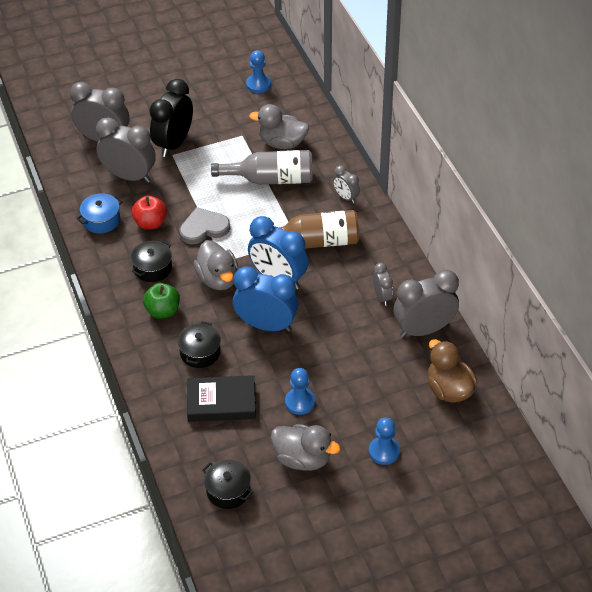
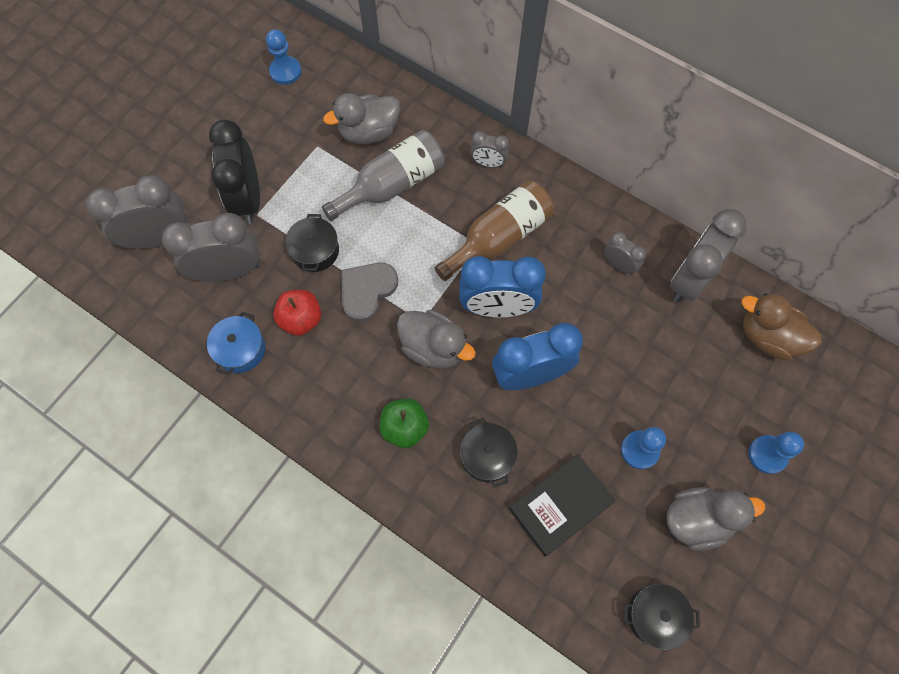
camera: 35 degrees left, 20 degrees up
(153, 268) = (350, 378): black pot -> black pot (315, 251)

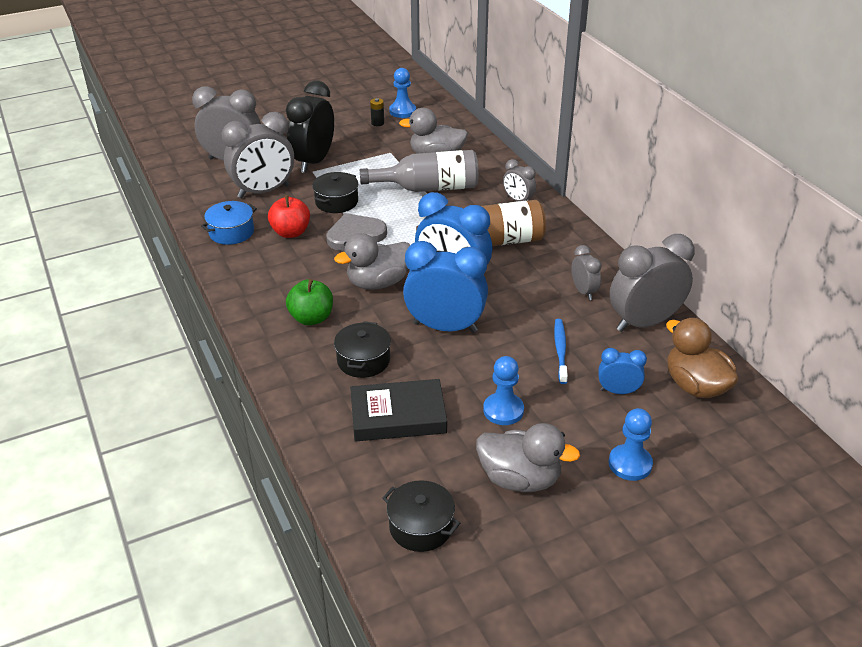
camera: 30 degrees right, 30 degrees down
(228, 271) = (263, 191): grey clock -> grey clock turned 135 degrees clockwise
(272, 103) = (377, 123): none -> black battery
(433, 347) = (378, 283): grey duck -> grey duck turned 90 degrees clockwise
(642, 351) = (560, 350): none -> blue toothbrush
(714, 376) = (618, 391): none -> blue clock

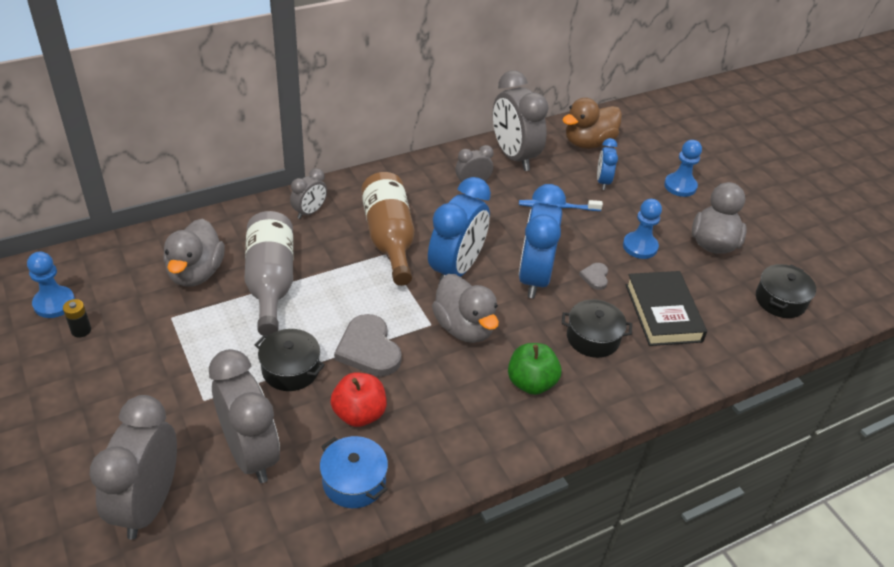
camera: 95 degrees left, 5 degrees up
(314, 162) = (177, 399): black clock -> none
(449, 370) = (595, 277): none -> grey heart

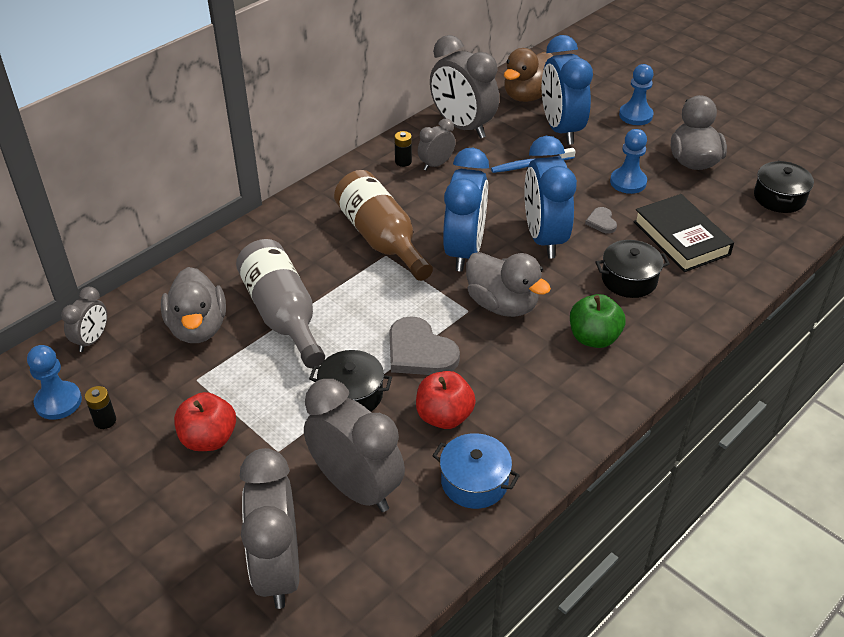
camera: 15 degrees left, 0 degrees up
(153, 371) = (209, 439): none -> red apple
(309, 212) = (284, 234): grey clock -> grey clock (92, 340)
(445, 174) = (403, 161): none -> black battery
(603, 181) = (561, 129): blue clock -> blue clock, size x1.96

